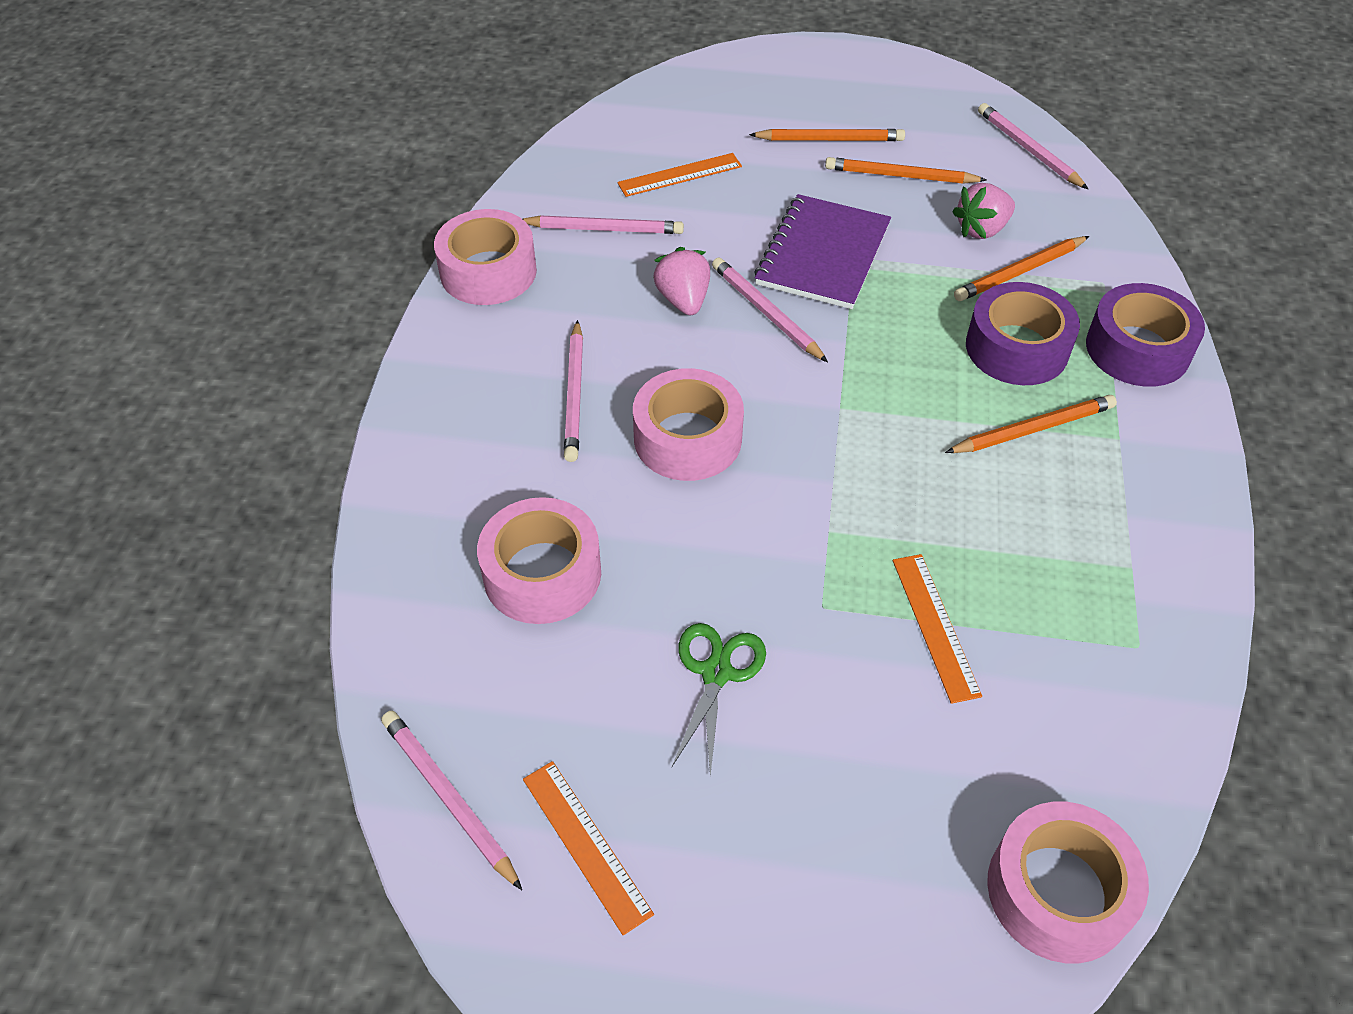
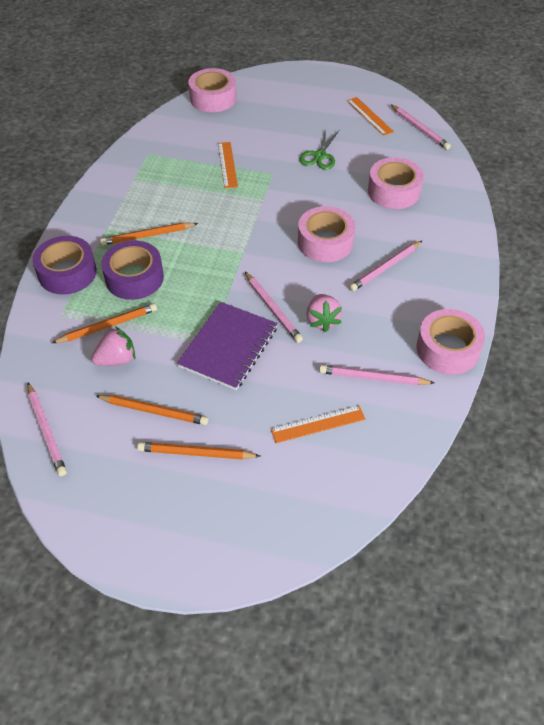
camera: 175 degrees left, 0 degrees up
(574, 394) = (385, 268): pink pencil -> pink pencil turned 135 degrees counterclockwise

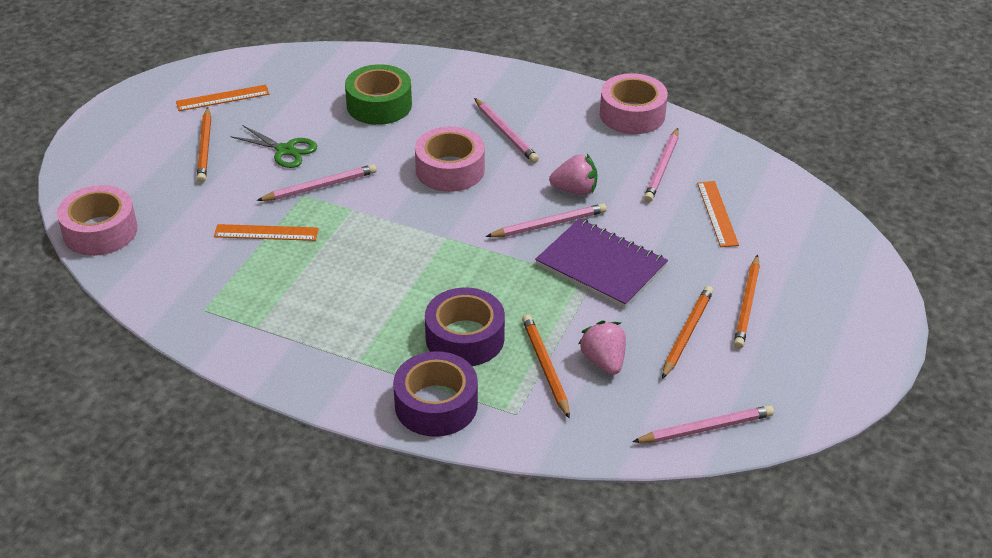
camera: 80 degrees left, 10 degrees down
(147, 236) = (386, 320): orange pencil -> orange pencil (205, 148)
(393, 191) = (379, 105): pink tape -> green tape
(420, 129) = (270, 65): pink pencil -> pink pencil (320, 186)

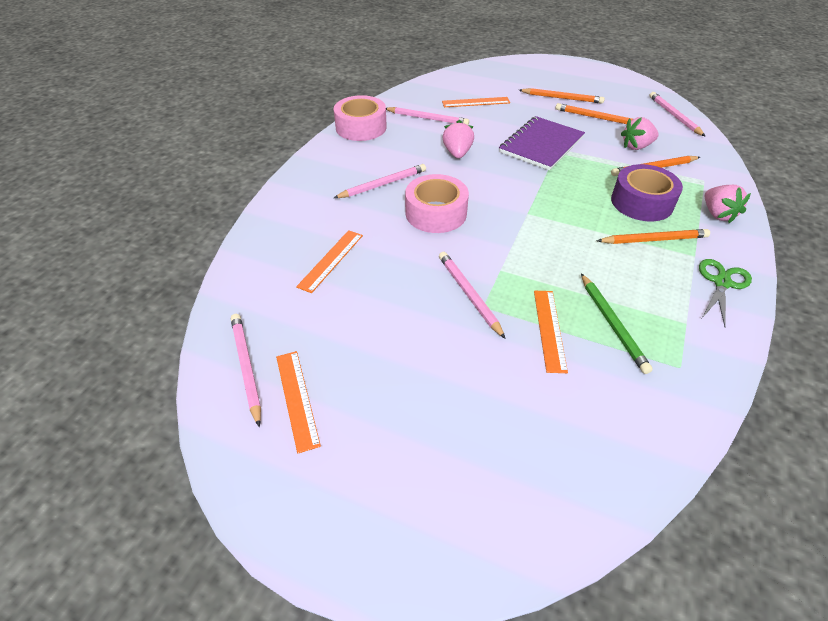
camera: 90 degrees left, 5 degrees up
(100, 231) = (586, 497): pink tape -> none
(205, 148) = (404, 404): orange pencil -> orange pencil (654, 239)
(265, 275) = (612, 324): none -> green pencil
(285, 150) = (408, 327): green scissors -> green scissors (721, 283)
(379, 105) = (331, 260): green tape -> orange ruler
(436, 405) = (717, 214): purple tape -> pink strawberry
(549, 224) = (500, 165): pink pencil -> pink pencil (246, 367)

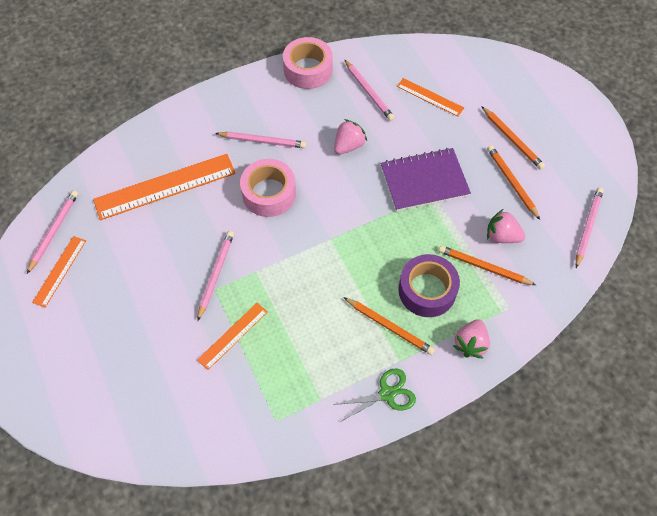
camera: 40 degrees right, 15 degrees up
(331, 260) = (165, 186): orange ruler -> orange ruler, size x1.87
(612, 324) = (274, 362): green pencil -> none

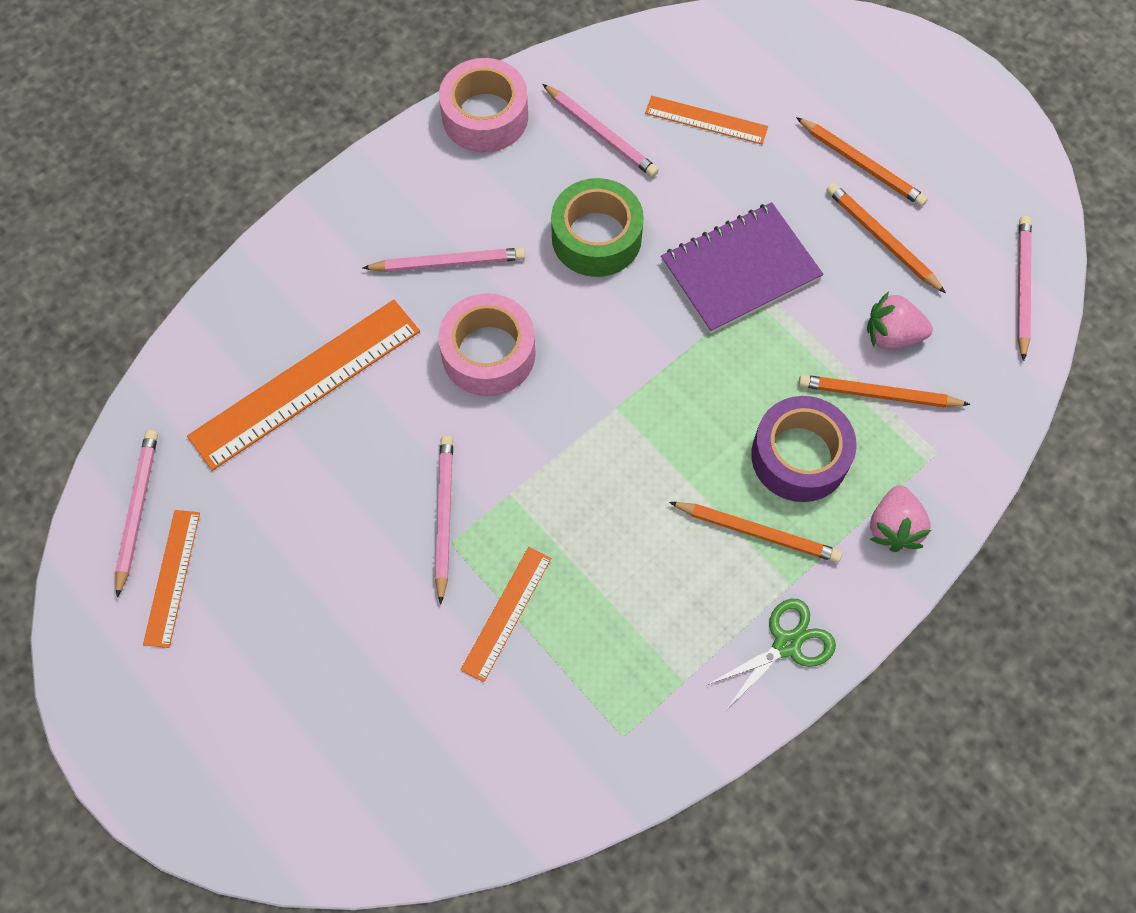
camera: 15 degrees left, 5 degrees up
(348, 146) = (596, 237): pink strawberry -> green tape

